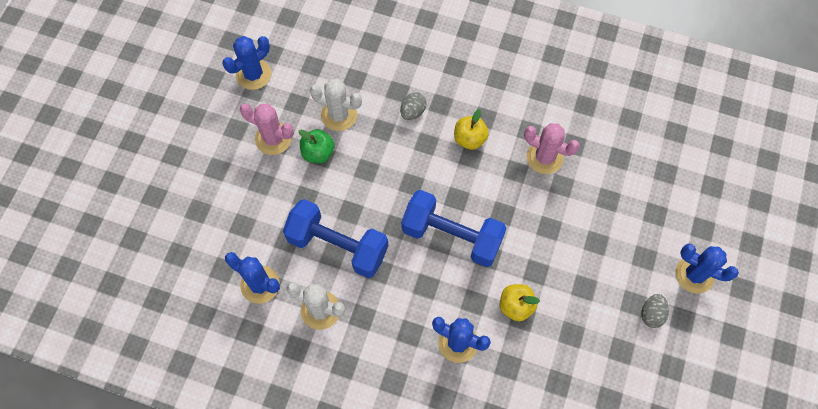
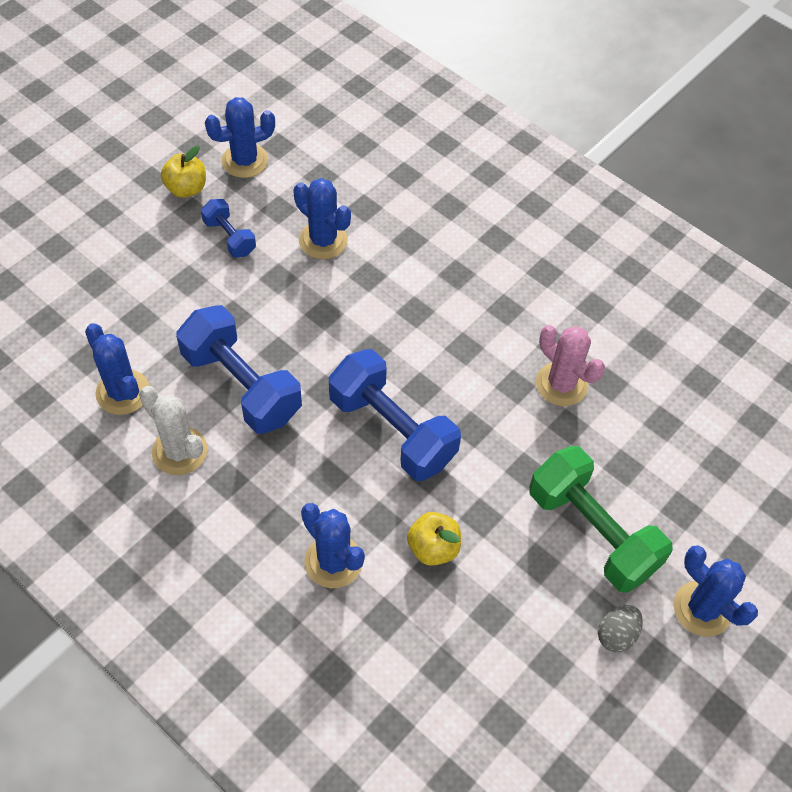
camera: 20 degrees right, 10 degrees down
(273, 139) = (229, 237): pink cactus -> blue dumbbell
(318, 153) = (275, 272): green apple -> none
(339, 115) = (323, 240): white cactus -> blue cactus
(413, 112) = (416, 270): grey egg -> none
(469, 139) = (473, 326): yellow apple -> yellow apple (186, 189)
(608, 252) = (592, 532): none -> green dumbbell

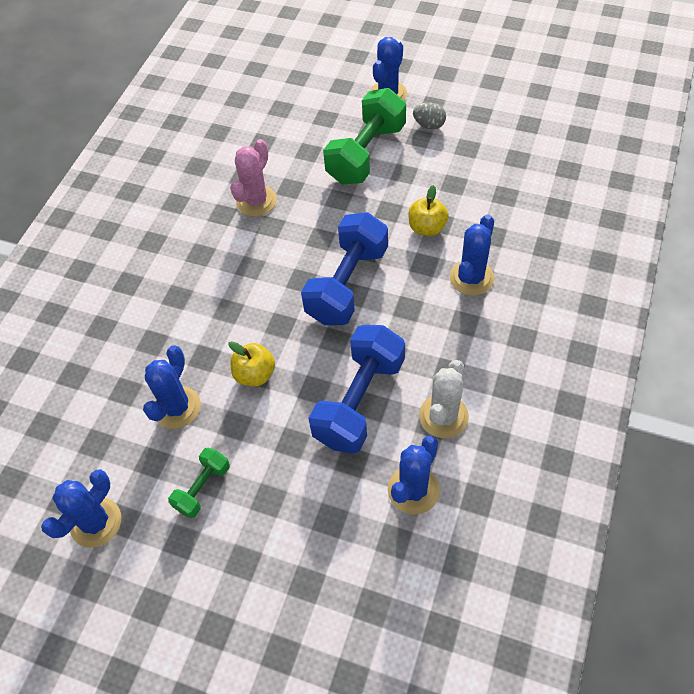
camera: 105 degrees left, 0 degrees up
(186, 189) = (153, 561): yellow apple -> yellow apple (255, 374)
(229, 237) = (202, 488): blue dumbbell -> green dumbbell
(245, 161) = (96, 522): blue cactus -> blue cactus turned 75 degrees clockwise

